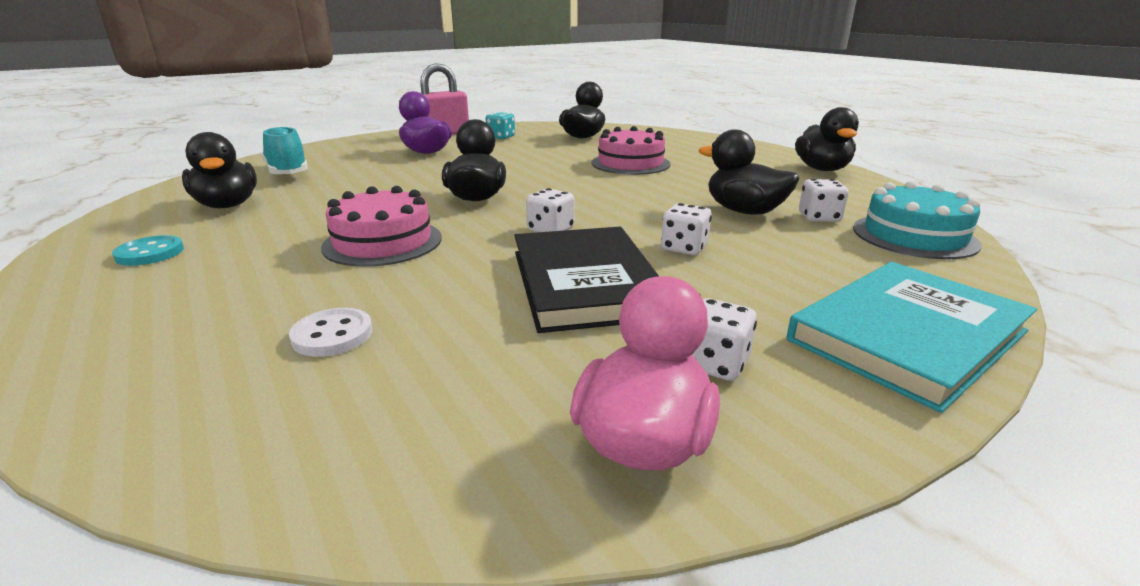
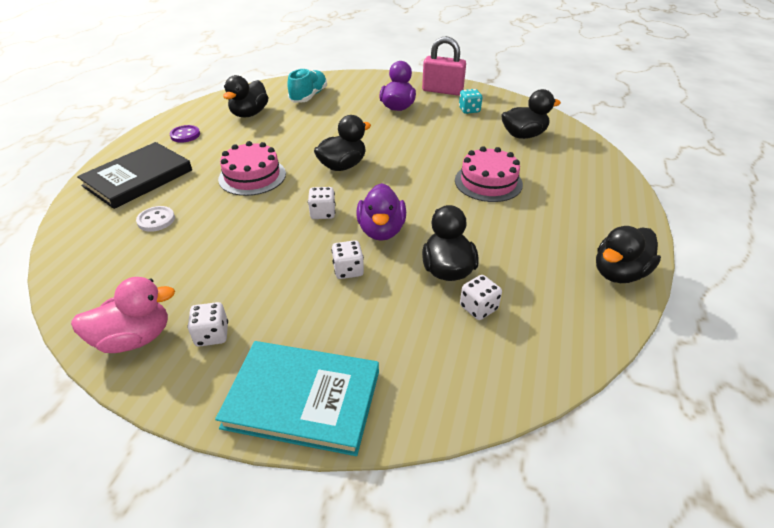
camera: 50 degrees right, 15 degrees up
(150, 253) = (185, 135): turquoise button -> purple button
(585, 283) = (264, 257): black book -> black book (138, 178)
(635, 216) = (381, 230): none -> purple duck
(914, 236) = (495, 368): turquoise cake -> none

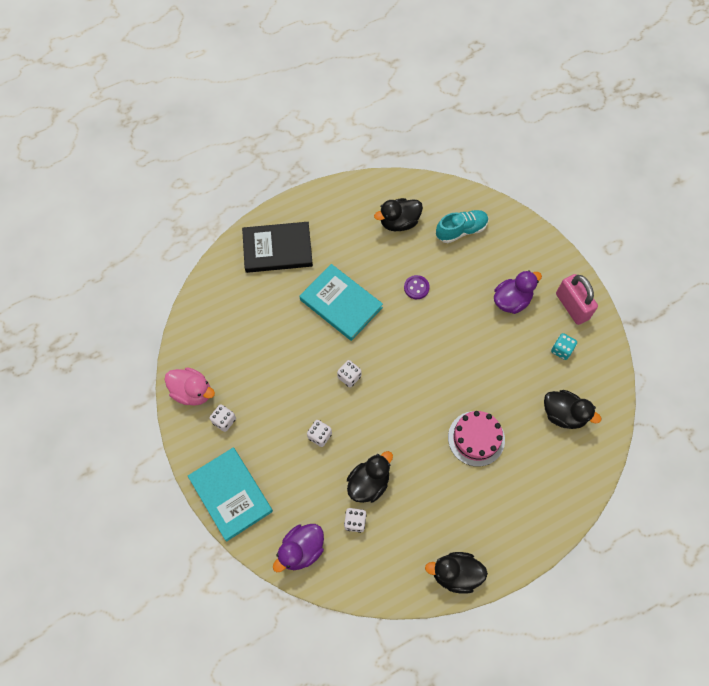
camera: 45 degrees right, 25 degrees up
(156, 220) = (259, 303): white button -> none
(185, 135) = (337, 218): purple button -> purple button (416, 288)
(252, 176) = (341, 304): pink cake -> turquoise book
(342, 166) = (403, 340): black duck -> none
(381, 230) = (366, 421): purple duck -> purple duck (301, 550)

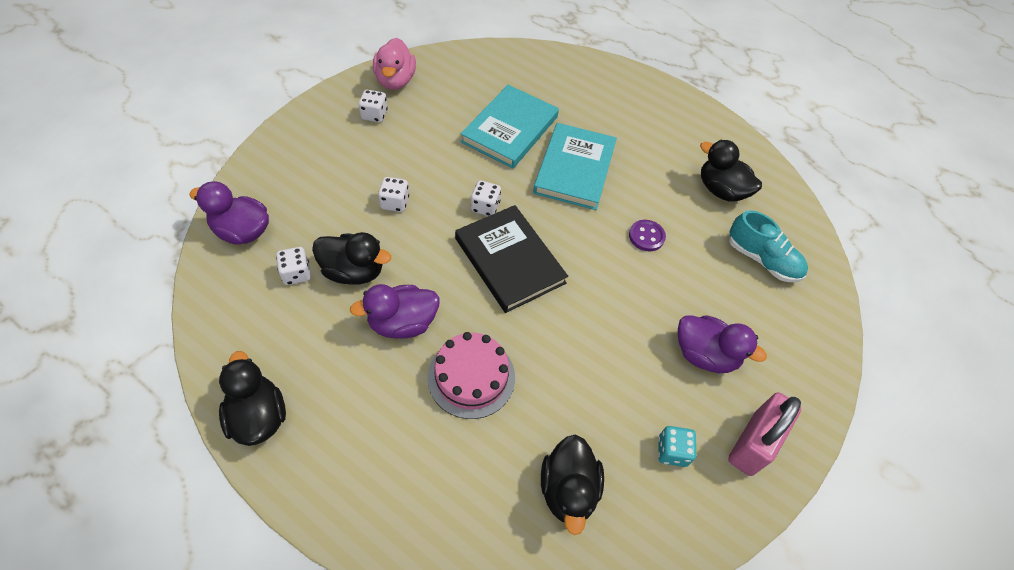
camera: 60 degrees right, 10 degrees down
(231, 494) = (290, 147): turquoise book -> turquoise book (510, 129)
(277, 249) = (603, 93): black book -> black book (509, 260)
(422, 465) = (402, 323): none -> purple duck

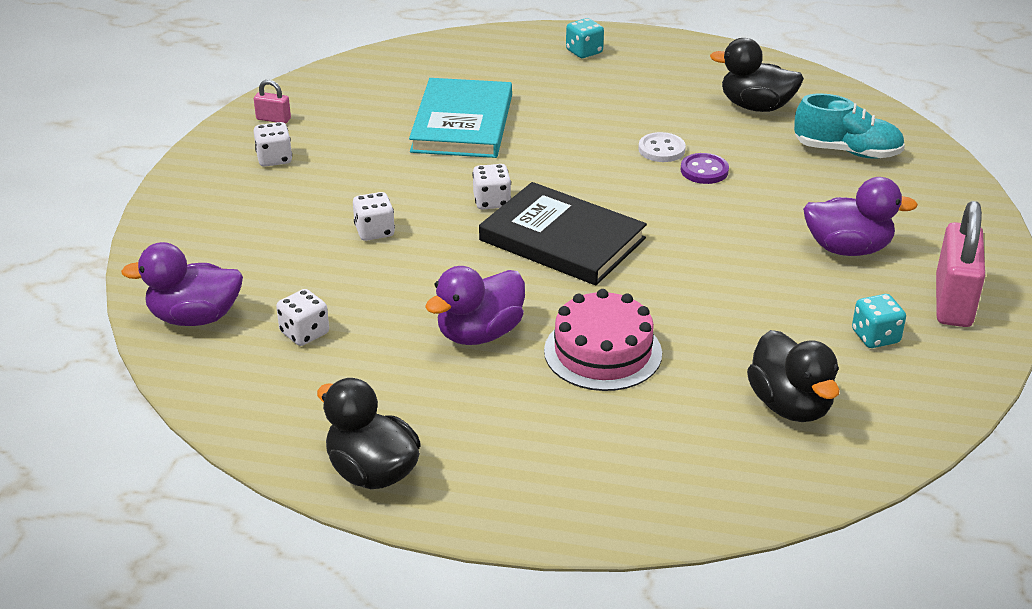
camera: 20 degrees left, 20 degrees down
(353, 271) = (377, 308): black duck -> none
(395, 81) = (273, 119): pink duck -> pink padlock
(574, 169) = (572, 137): turquoise book -> none
(628, 205) = (661, 149): none -> white button
(631, 94) = (584, 52): none -> turquoise dice

